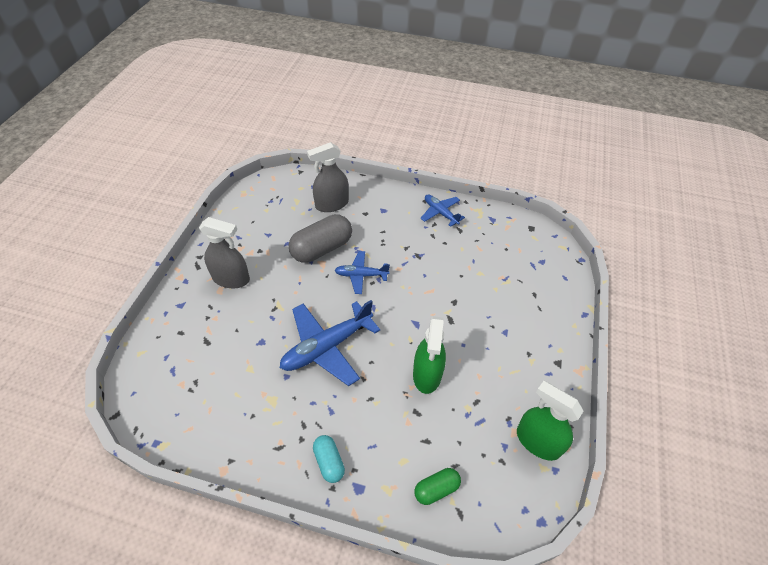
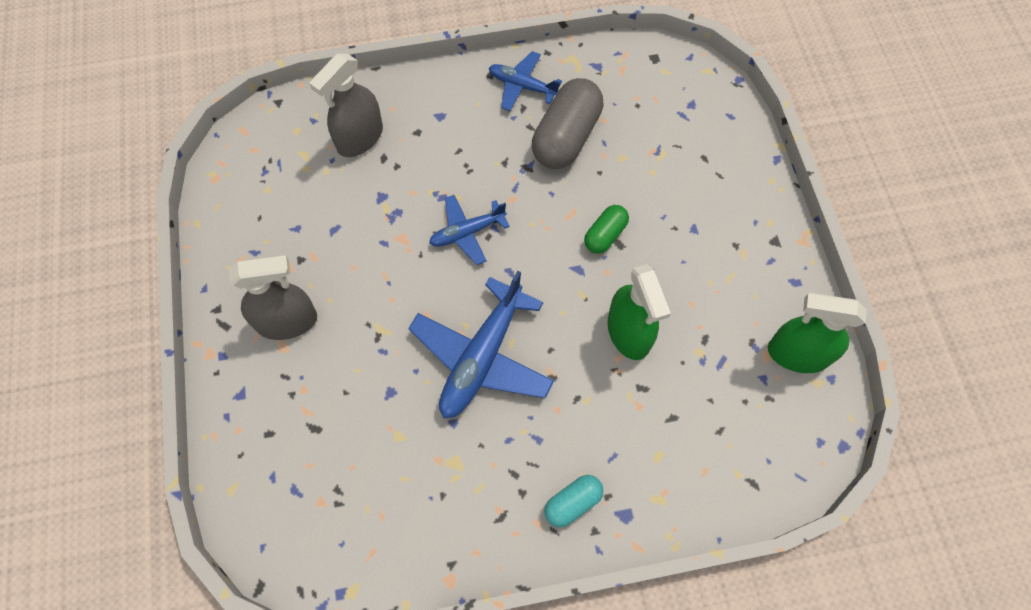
camera: 25 degrees left, 15 degrees up
(322, 249) = (388, 216): grey capsule -> grey capsule (566, 137)
(329, 462) = (572, 503): turquoise capsule -> turquoise capsule turned 75 degrees counterclockwise
(436, 489) = (713, 469): green capsule -> green capsule (605, 235)

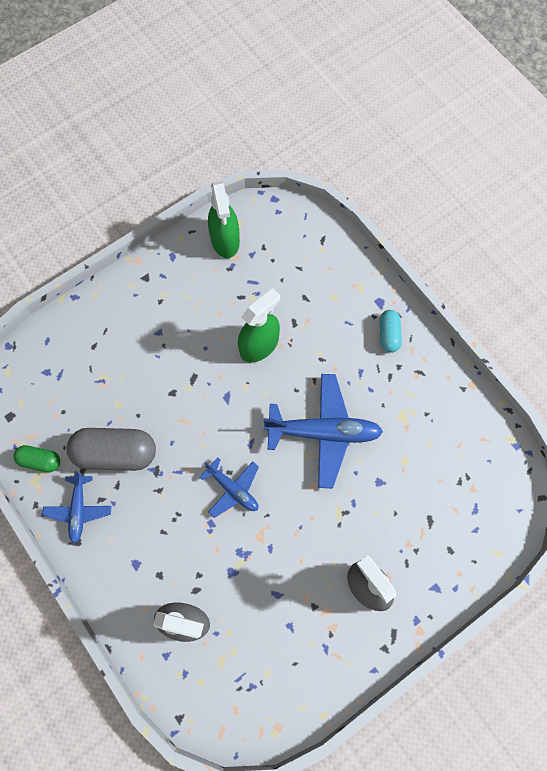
camera: 115 degrees left, 5 degrees up
(572, 503) = (388, 334): turquoise capsule -> turquoise capsule turned 60 degrees clockwise
(605, 235) = (190, 390): green capsule -> green capsule (40, 460)

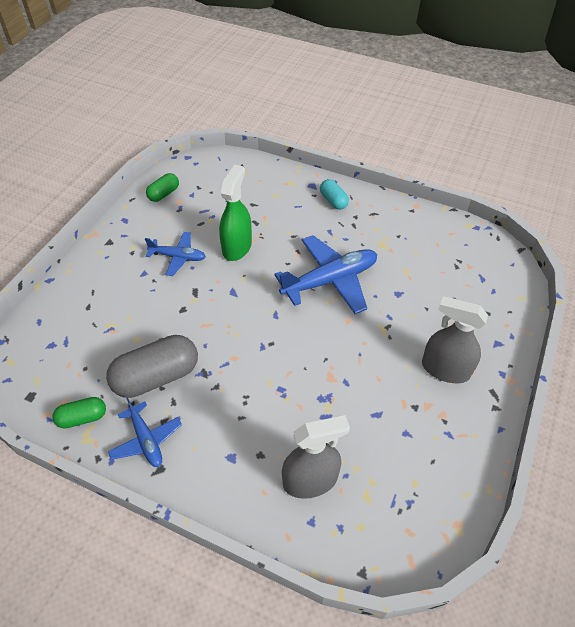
camera: 30 degrees left, 20 degrees down
(225, 240) = (164, 194): green spray bottle -> green capsule
(233, 489) = (283, 354): blue plane -> blue plane (178, 257)

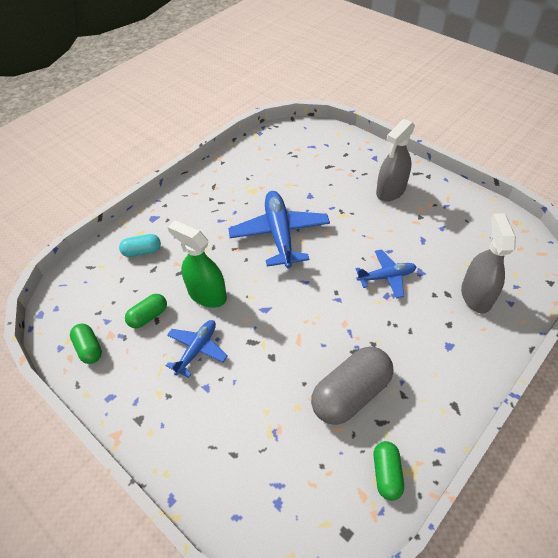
camera: 70 degrees left, 0 degrees up
(146, 440) = (422, 413): blue plane -> blue plane (386, 277)
(156, 377) = (350, 394): grey capsule -> grey capsule turned 60 degrees clockwise
(203, 217) = (148, 316): none -> green capsule
(333, 201) = (183, 208): turquoise capsule -> turquoise capsule (142, 251)

